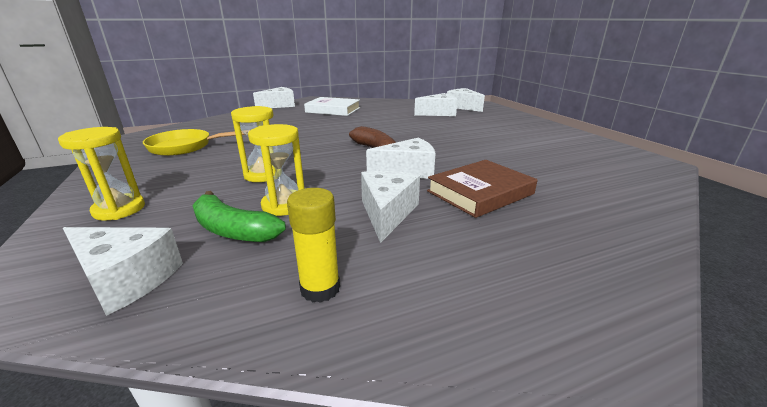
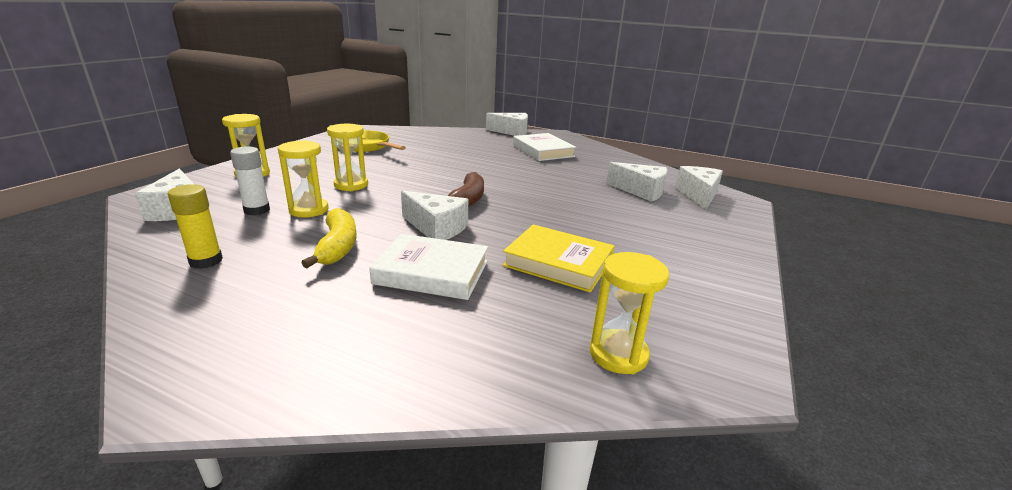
camera: 45 degrees right, 0 degrees up
(233, 230) = (257, 210): green banana -> white glue stick
(387, 213) = (337, 246): white cheese -> yellow banana
(480, 193) = (432, 272): brown book -> white book
(508, 157) = (558, 263): none -> yellow book
(629, 178) = (618, 354): none -> yellow hourglass

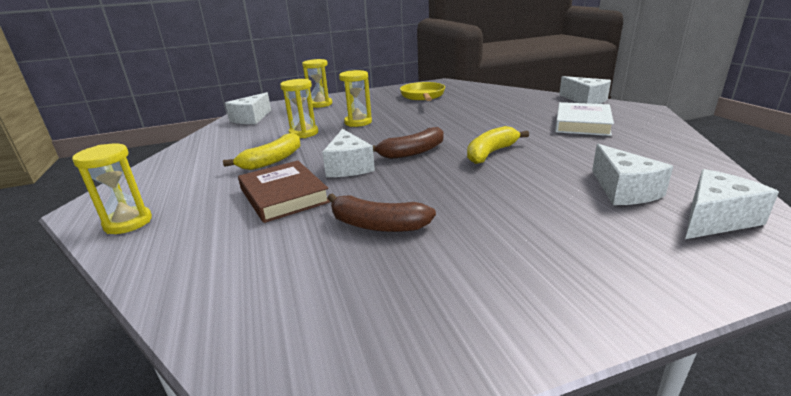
camera: 50 degrees right, 0 degrees up
(206, 261) = (209, 149): yellow glue stick -> none
(257, 210) = (280, 127): white glue stick -> none
(432, 272) = (283, 196): white book -> brown book
(527, 186) = (491, 153): none -> yellow banana
(558, 263) = (377, 225): yellow book -> brown banana
(618, 354) = (262, 317): yellow hourglass -> yellow hourglass (128, 223)

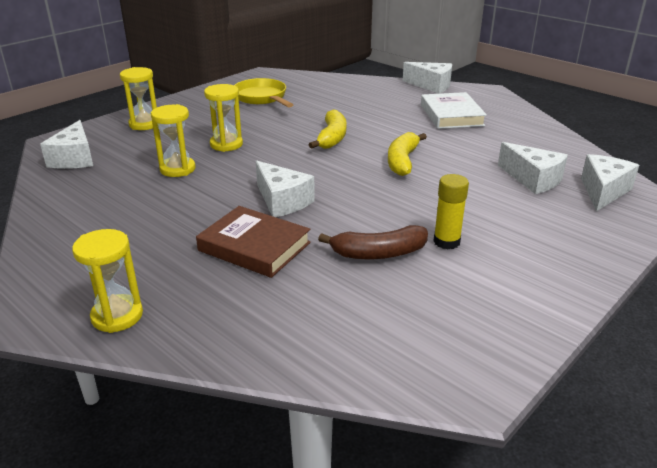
camera: 30 degrees left, 5 degrees up
(272, 160) = (186, 210): yellow banana -> yellow banana (332, 138)
(412, 152) = (328, 173): brown banana -> none
(457, 230) = (446, 242): none -> yellow glue stick

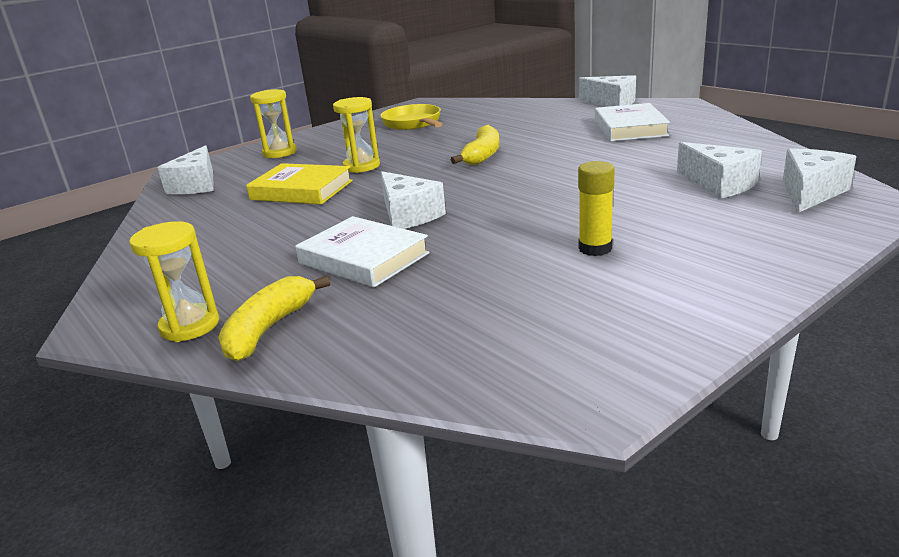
camera: 10 degrees right, 5 degrees down
(177, 169) = (301, 190): yellow hourglass -> yellow book
(254, 247) = (363, 258): brown book -> white book
(378, 253) = (508, 262): brown banana -> none
(402, 161) = (560, 173): yellow banana -> yellow banana (269, 328)

